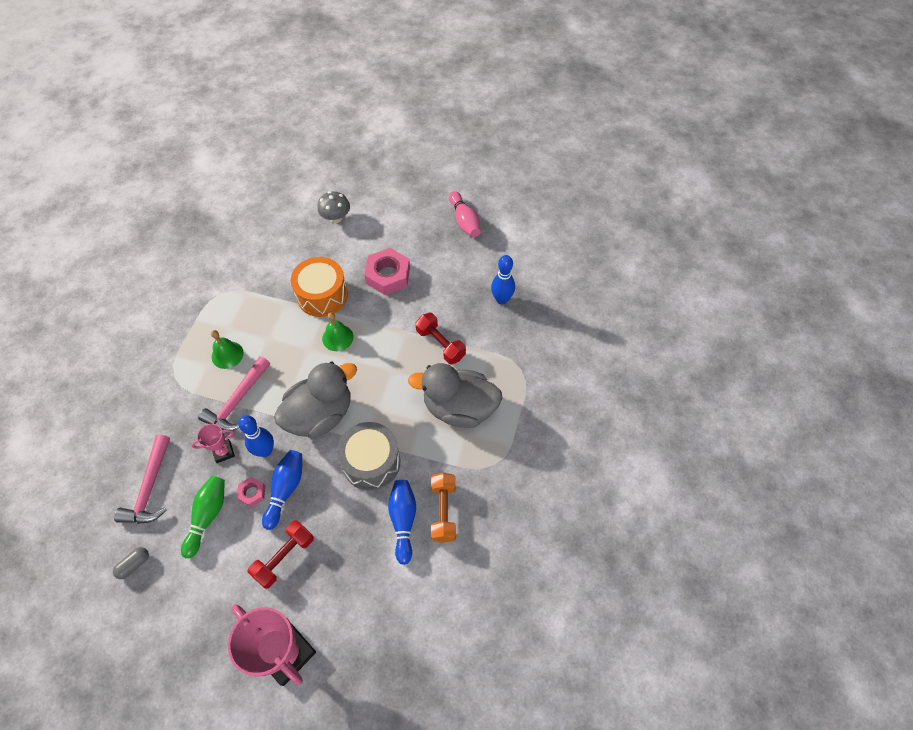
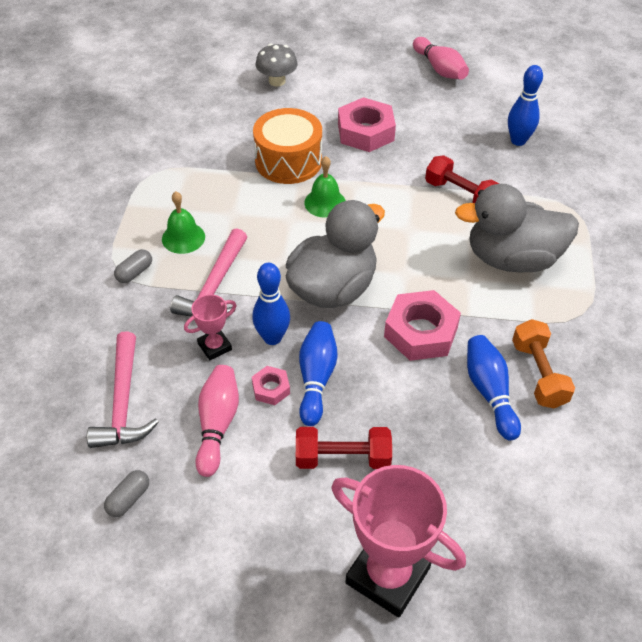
camera: 10 degrees left, 10 degrees down
(185, 380) = (134, 272): none -> grey capsule
(208, 516) = (217, 424): green bowling pin -> pink bowling pin
(284, 557) = (342, 458): red dumbbell -> red dumbbell turned 60 degrees clockwise
(371, 462) = (421, 332): grey drum -> pink nut

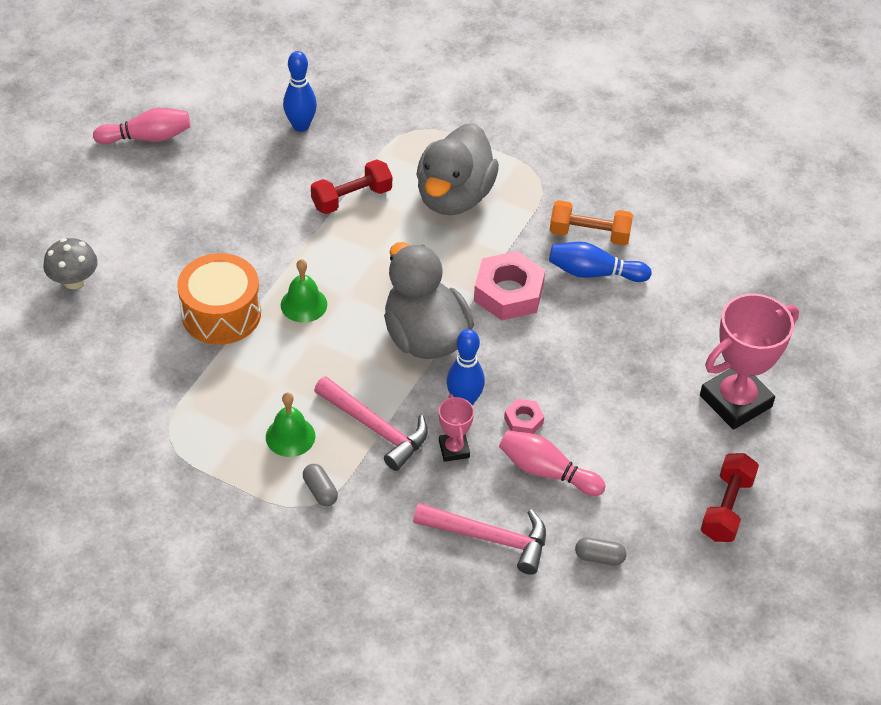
camera: 70 degrees left, 0 degrees up
(129, 499) = (599, 557): grey capsule -> grey capsule turned 45 degrees counterclockwise
(316, 378) = (527, 384): blue bowling pin -> none
(342, 458) = (618, 393): red dumbbell -> red dumbbell (726, 508)
(365, 132) = (213, 235): pink nut -> none

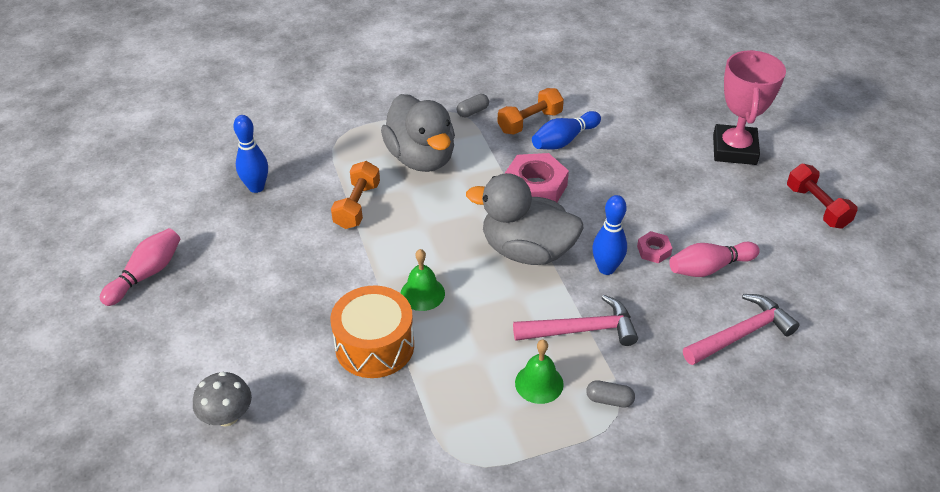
camera: 45 degrees left, 5 degrees down
(352, 198) = (357, 206): red dumbbell -> orange dumbbell
(454, 449) = (643, 301): pink trophy -> none
(599, 557) = (807, 290): grey capsule -> grey capsule (472, 112)

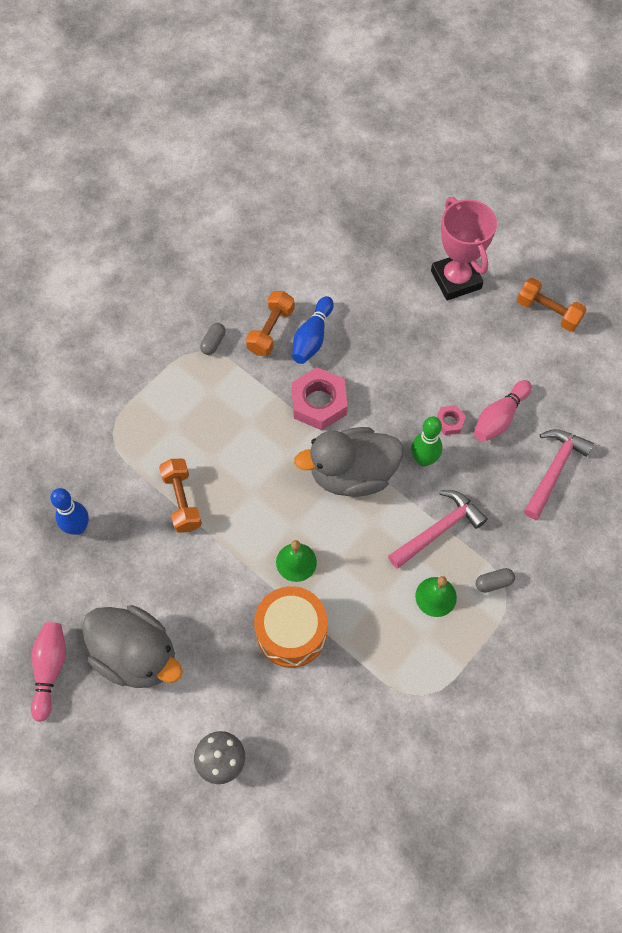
camera: 30 degrees left, 20 degrees up
(421, 158) = (202, 419): grey duck -> grey duck (137, 655)
(606, 268) = (423, 459): blue bowling pin -> green bowling pin
(817, 207) = (548, 312): red dumbbell -> orange dumbbell

